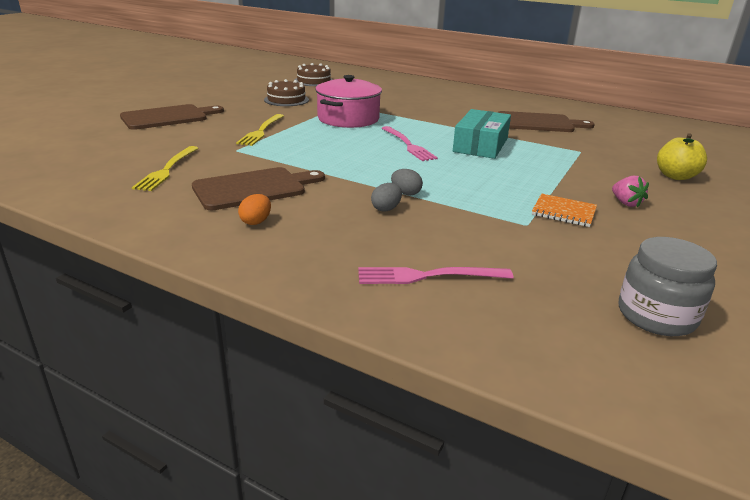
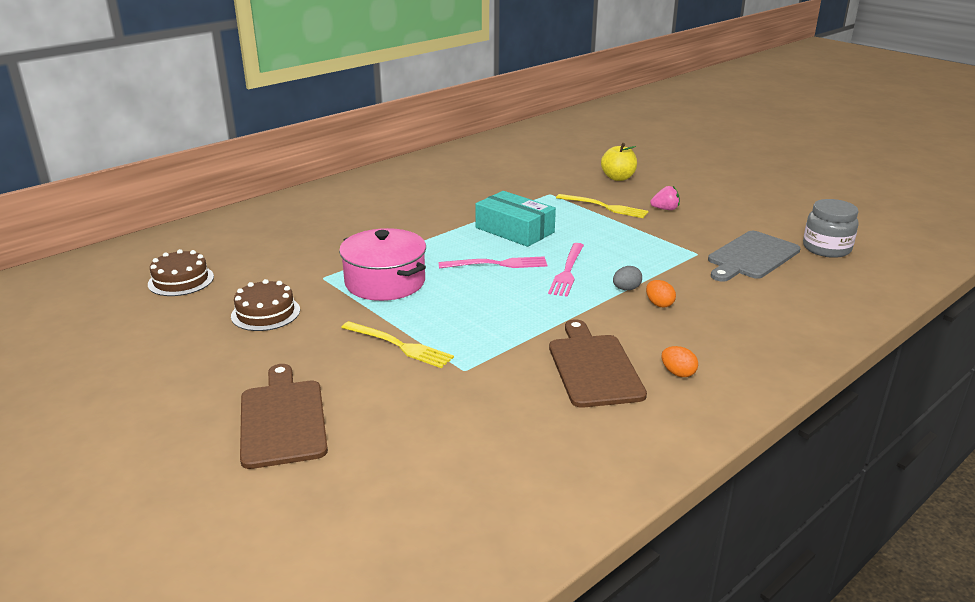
camera: 70 degrees left, 0 degrees up
(167, 170) = (517, 424): yellow fork -> yellow fork (605, 207)
(386, 209) = (659, 304): grey egg -> orange egg
(428, 276) = (781, 309): pink fork -> pink fork (567, 271)
(538, 123) = (463, 190): brown cutting board -> none
(556, 256) = (751, 257): none -> grey cutting board
(563, 212) = (677, 234): orange notebook -> none

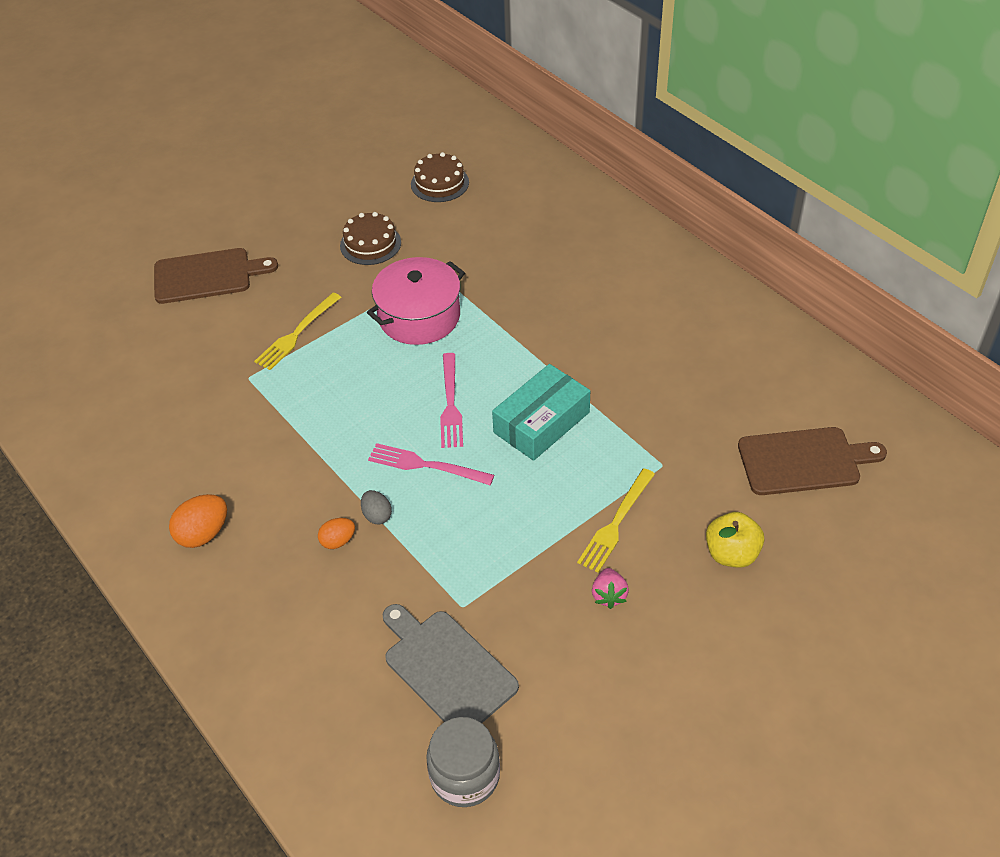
camera: 95 degrees right, 20 degrees up
(594, 367) = (229, 469): brown cutting board -> brown cutting board (804, 461)
(678, 373) = (203, 534): orange egg -> orange egg, size x1.61

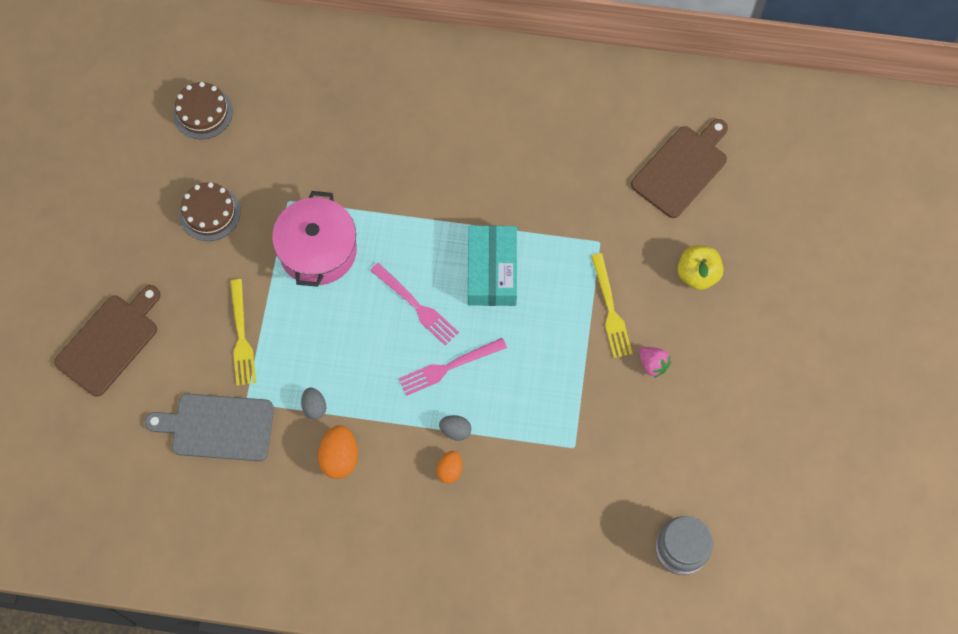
camera: 45 degrees left, 20 degrees up
(203, 534) = (354, 542): orange egg -> orange egg (340, 457)
(290, 417) = (314, 407): none -> grey egg
(447, 667) = (605, 494): grey cutting board -> grey cutting board (217, 427)

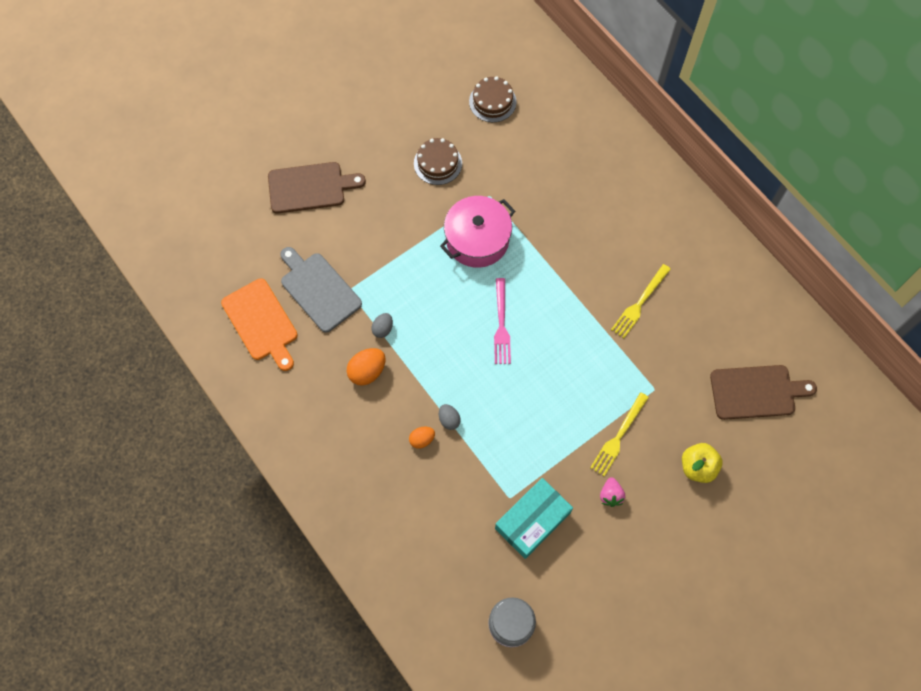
camera: 45 degrees right, 0 degrees up
(194, 507) = (261, 323): none -> orange cutting board
(241, 336) = (383, 250): yellow fork -> yellow fork (639, 303)
(448, 367) = (483, 378): pink fork -> none
(492, 271) = (568, 345): turquoise box -> turquoise box (532, 520)

